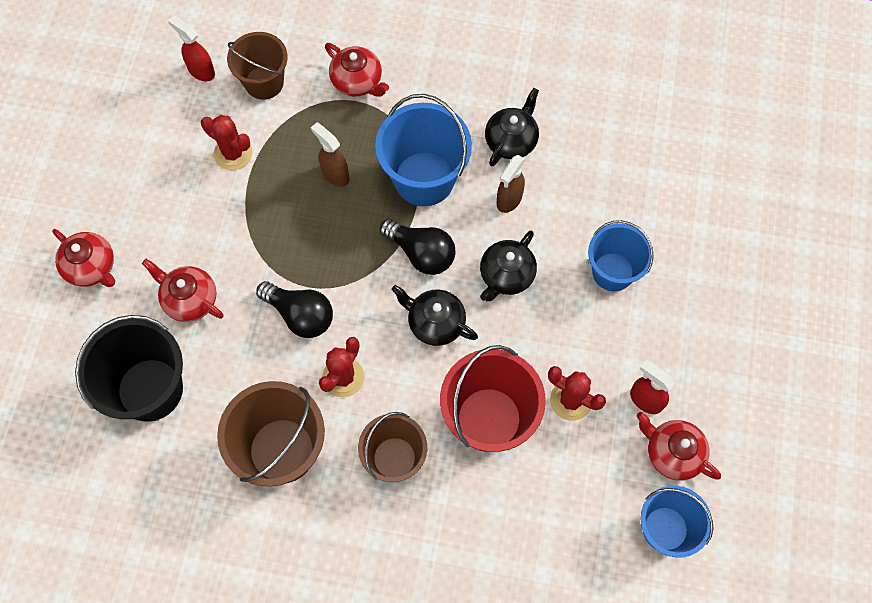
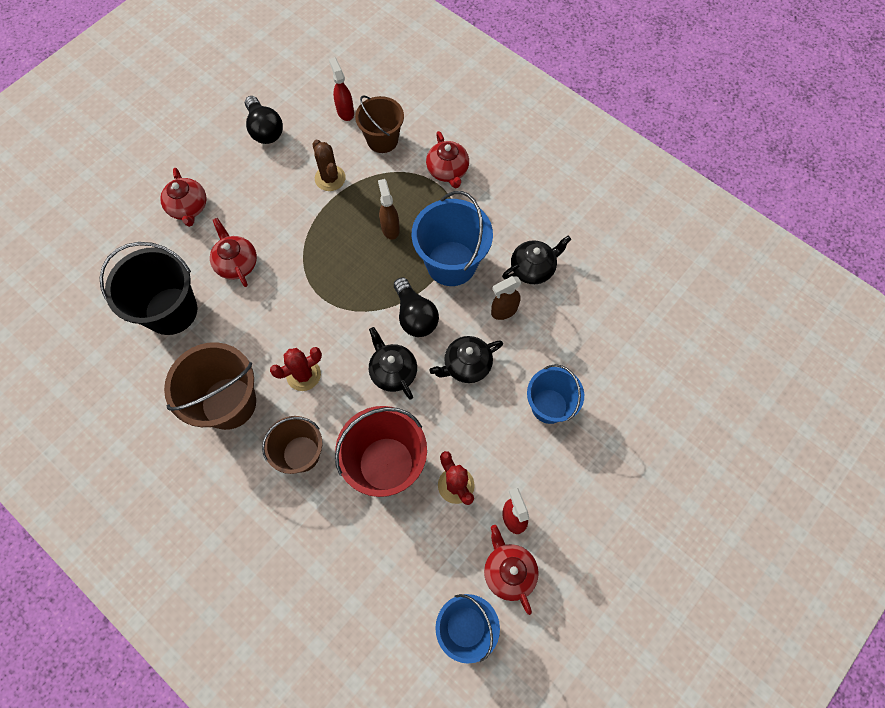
camera: 30 degrees right, 0 degrees up
(233, 153) = (330, 178): red cactus -> brown cactus
(300, 315) = (302, 314): black light bulb -> black light bulb (265, 129)

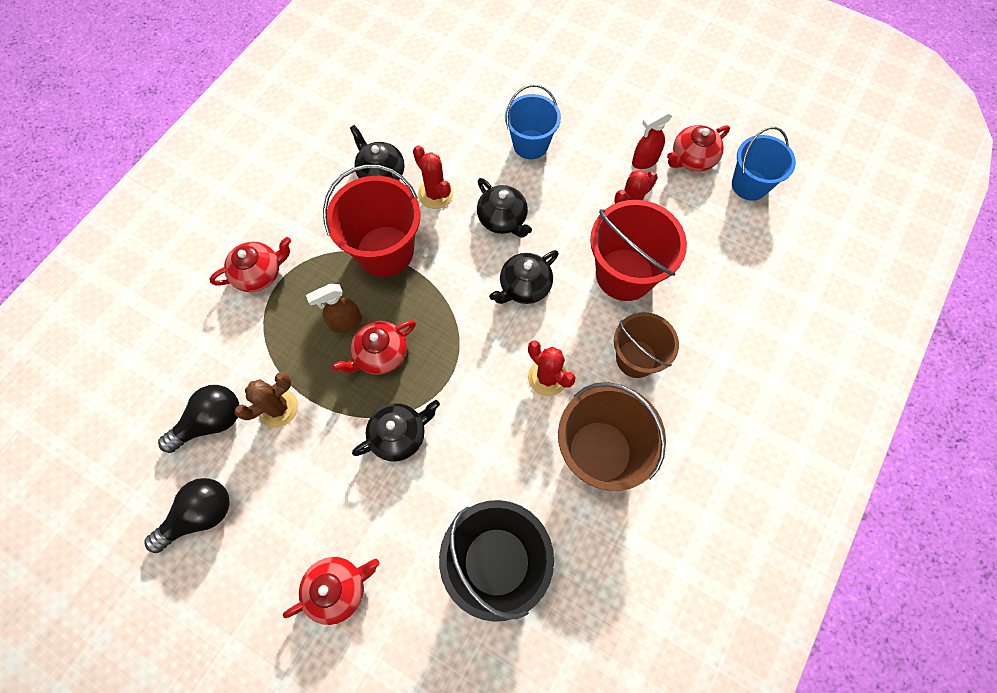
camera: 100 degrees left, 0 degrees up
(236, 263) = (416, 495): red teapot -> red teapot (380, 354)
(286, 257) = (399, 435): none -> black teapot
(345, 111) = (168, 412): red spray bottle -> none
(382, 140) = (215, 356): brown bucket -> none
(415, 316) = (455, 276): black light bulb -> black light bulb (211, 422)
(451, 263) = (385, 251): blue bucket -> red bucket
(503, 311) = (435, 194): brown spray bottle -> red cactus

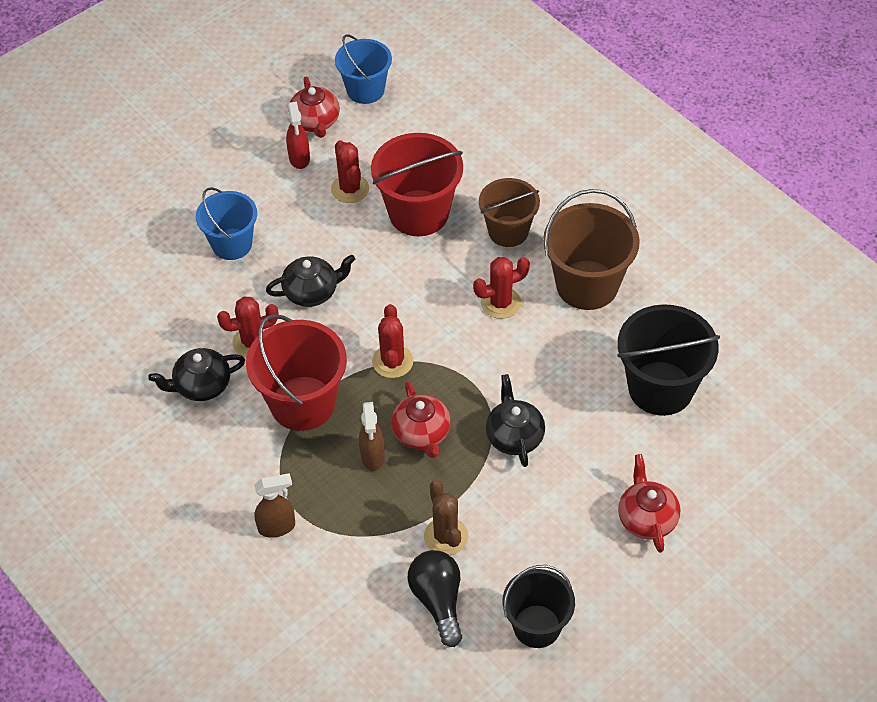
camera: 70 degrees left, 15 degrees down
(200, 515) = (537, 626): black light bulb -> black bucket
(259, 273) = (277, 527): red teapot -> brown spray bottle
(450, 306) = (392, 361): none -> red cactus
(524, 286) = (397, 295): black teapot -> none

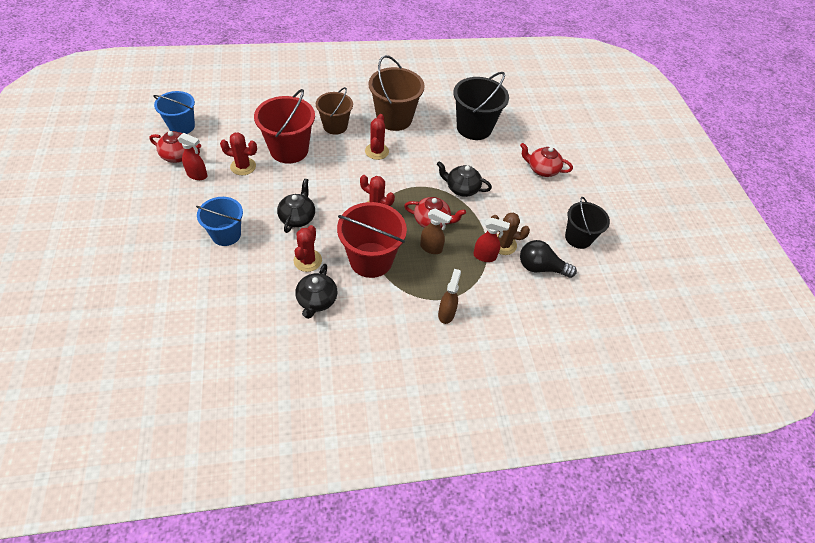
camera: 65 degrees left, 0 degrees up
(406, 524) = (485, 256): none -> red spray bottle

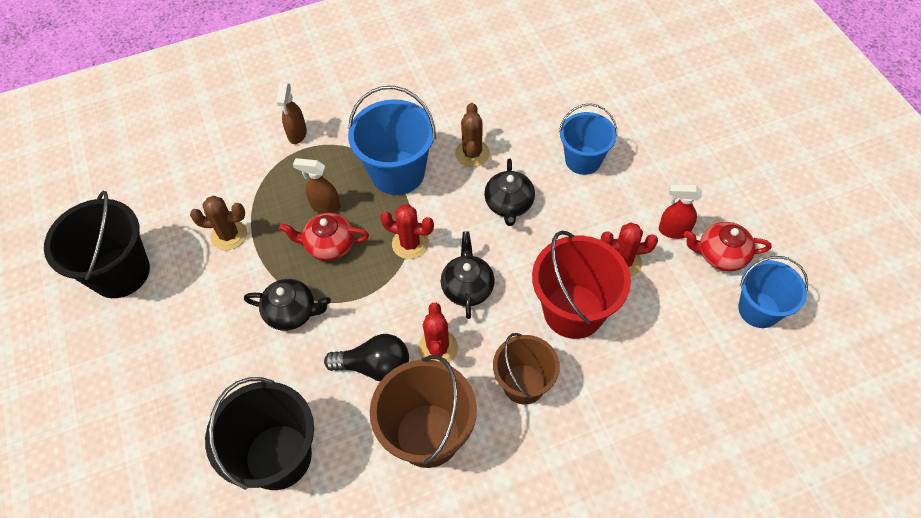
camera: 175 degrees right, 5 degrees up
(307, 260) = (472, 153): red cactus -> brown cactus
(316, 300) = (444, 114): black teapot -> black teapot (467, 287)
(371, 260) = (397, 173): red bucket -> blue bucket
(485, 256) = (254, 212): red spray bottle -> none
(540, 268) = (180, 215): black light bulb -> black light bulb (374, 366)
(542, 169) = (158, 388): red teapot -> none
(578, 238) = (120, 272): black bucket -> black bucket, size x1.51

